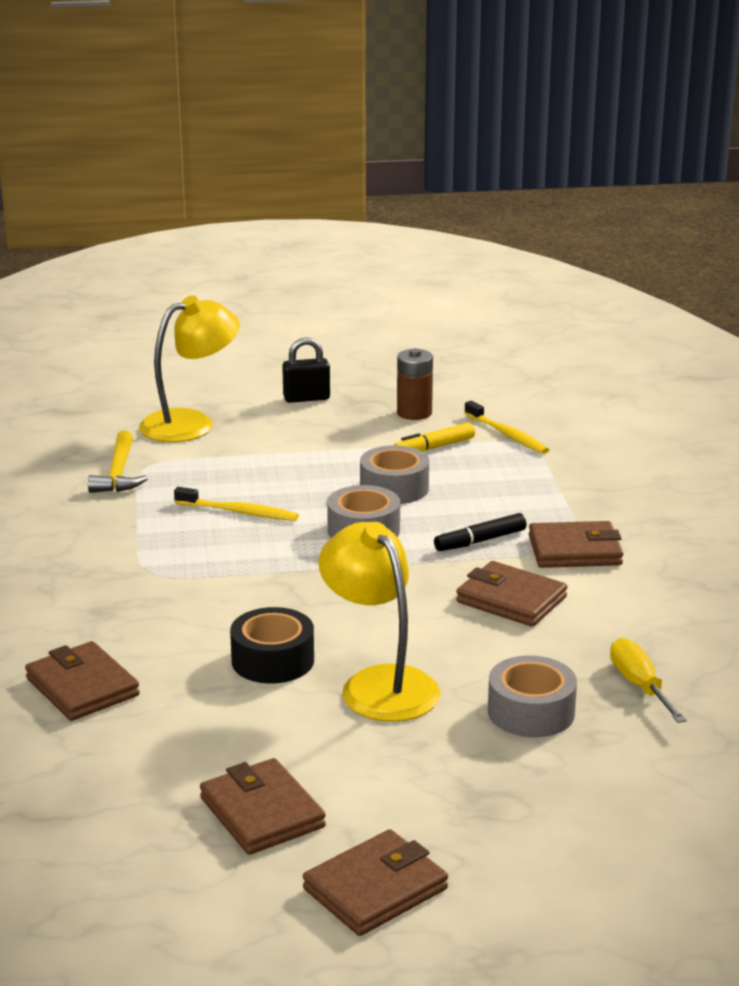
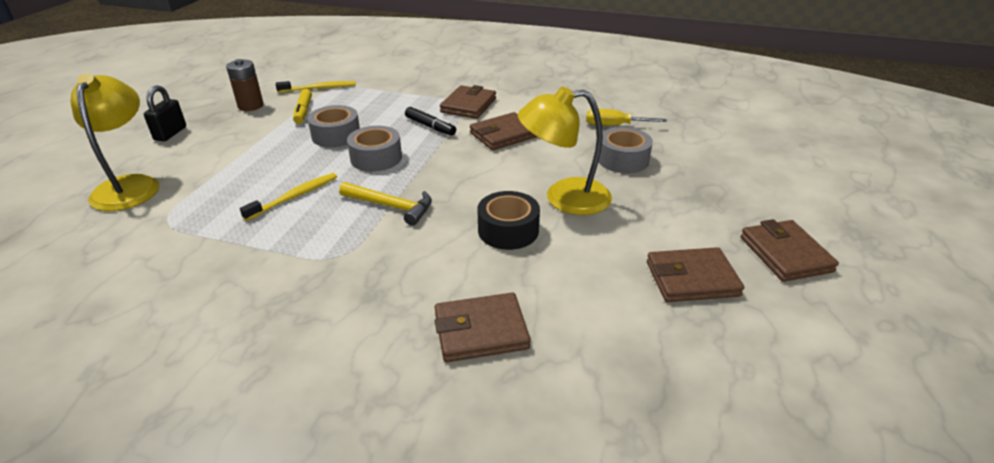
camera: 65 degrees left, 10 degrees up
(118, 473) = (158, 237): yellow hammer -> yellow hammer (391, 206)
(480, 541) = (430, 127): black marker -> black marker turned 45 degrees counterclockwise

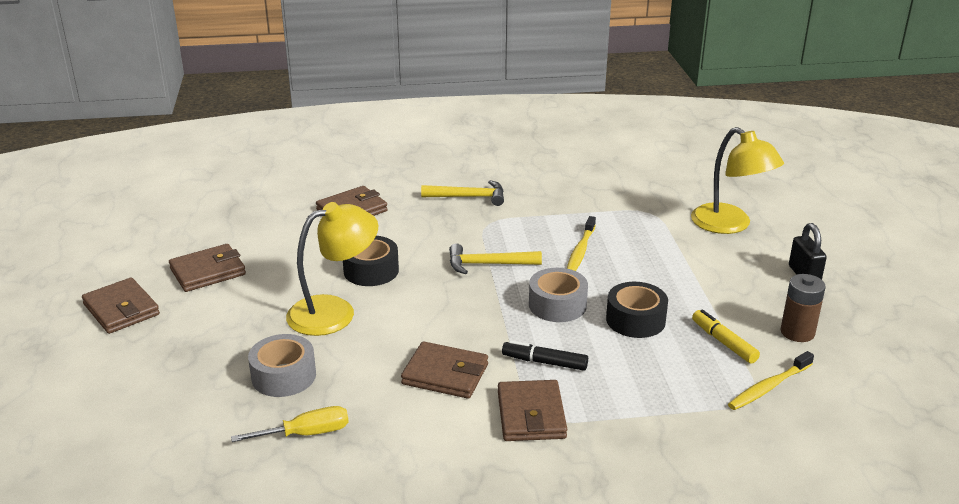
camera: 155 degrees right, 5 degrees down
(315, 306) = (469, 197): none -> yellow hammer
(336, 135) = (635, 320): grey tape -> black tape
(503, 135) = (445, 374): brown wallet -> brown wallet turned 75 degrees clockwise

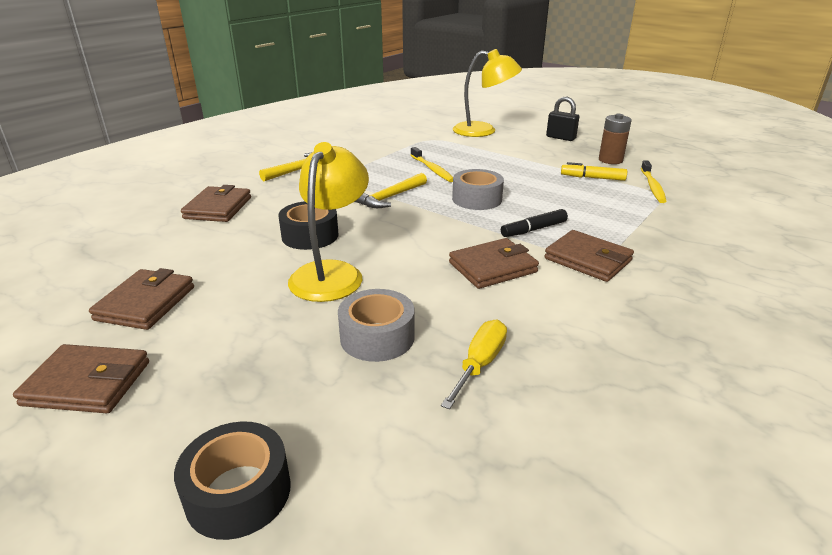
camera: 45 degrees left, 0 degrees up
(635, 320) = (532, 187): black tape -> black tape (238, 492)

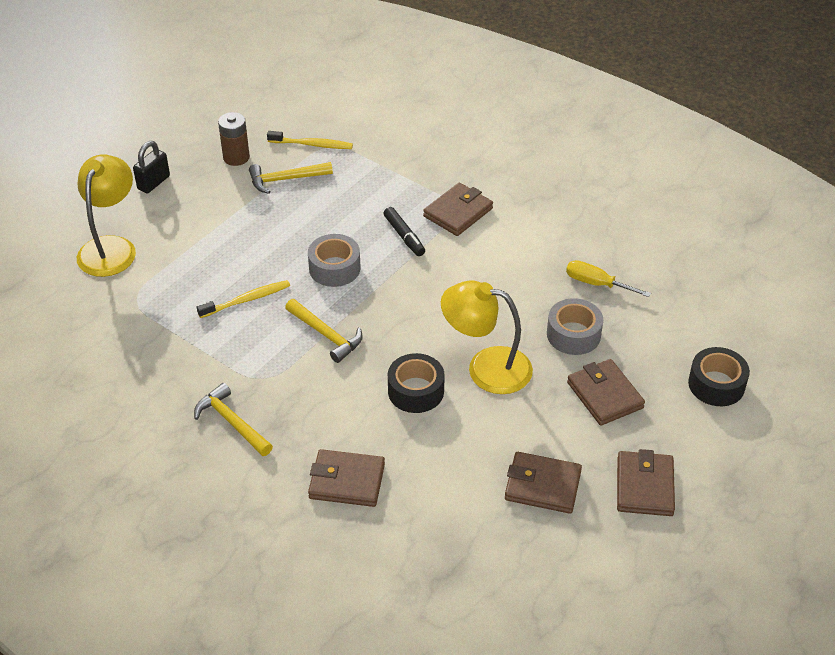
camera: 90 degrees left, 15 degrees up
(492, 267) = (472, 268): brown wallet -> brown wallet (604, 395)
(592, 178) = (286, 179): yellow marker -> yellow hammer

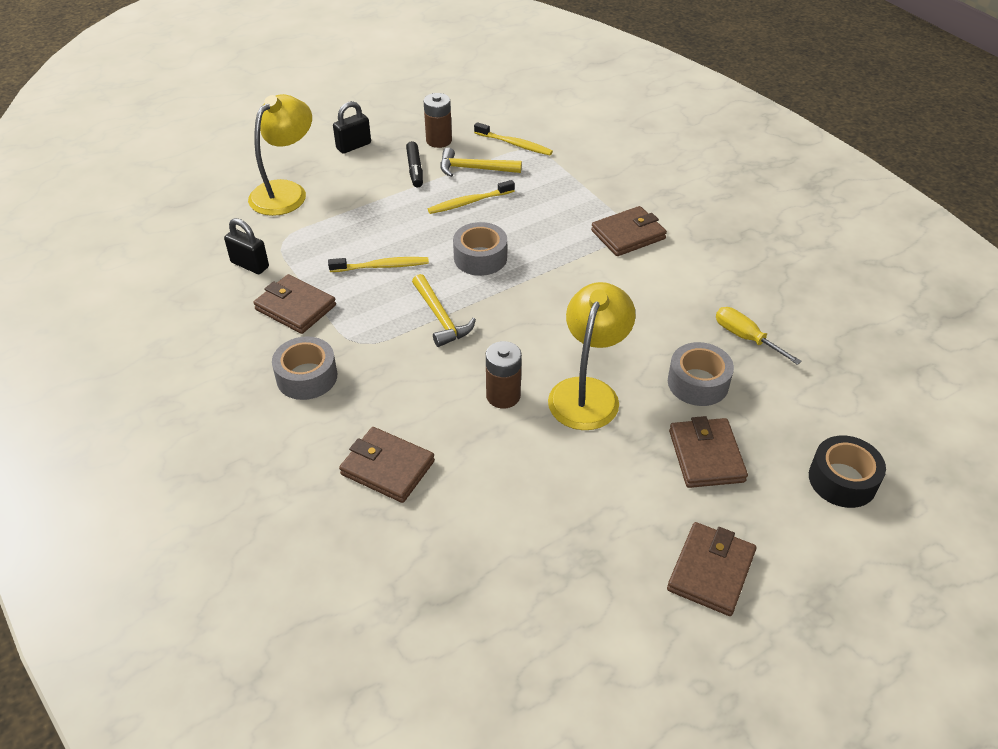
camera: 20 degrees right, 0 degrees up
(117, 331) = (250, 265): none -> black padlock
(232, 422) = (307, 377): yellow hammer -> grey tape
(297, 215) = (469, 202): none -> yellow toothbrush
(404, 236) = (563, 244): black marker -> black marker (415, 169)
(416, 391) = (503, 396): black tape -> brown battery
(486, 368) = (588, 392): yellow lamp -> yellow lamp turned 75 degrees clockwise
(542, 485) = (593, 535): brown wallet -> brown wallet (295, 307)

